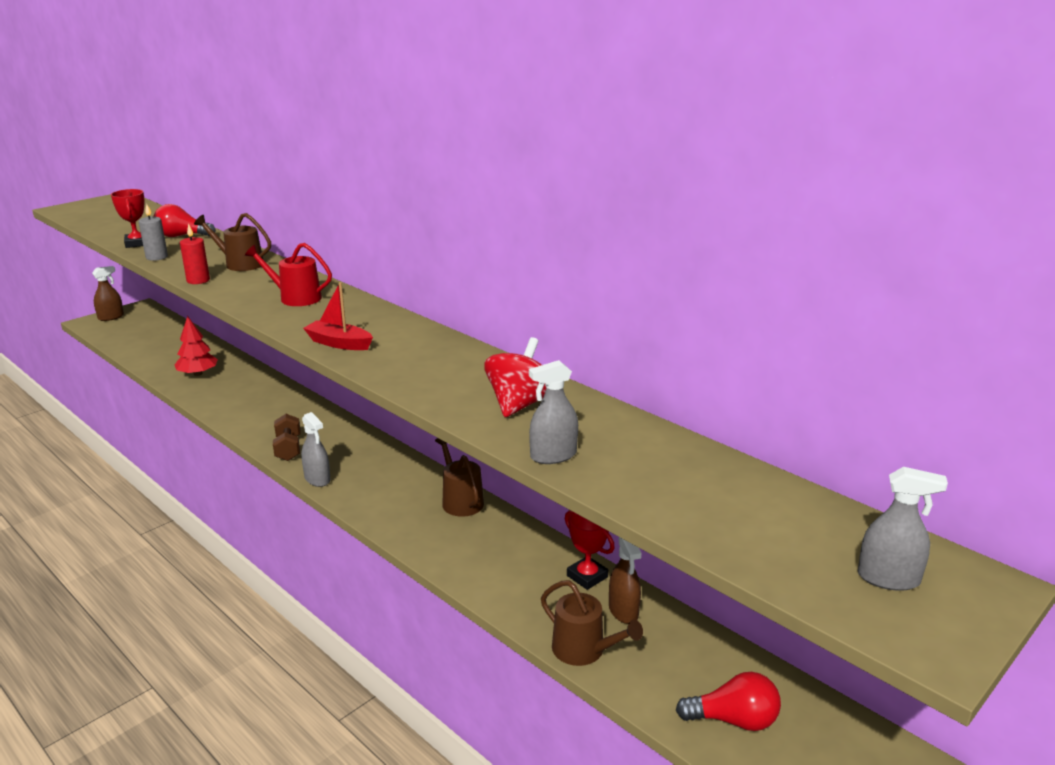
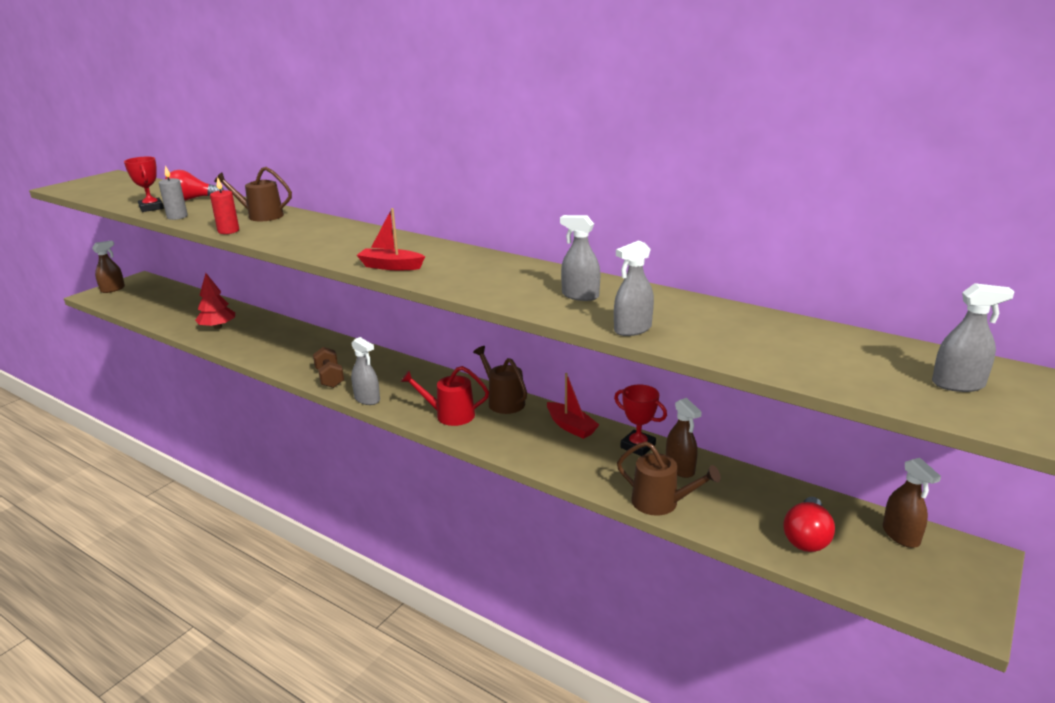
camera: 10 degrees left, 0 degrees up
(295, 298) = (329, 237): red watering can -> red watering can (450, 415)
(520, 404) = (580, 296): red spinning top -> grey spray bottle
(522, 542) = (571, 427): none -> red boat
(734, 720) = (806, 537): red light bulb -> red light bulb turned 120 degrees clockwise
(848, 735) = (900, 535): none -> brown spray bottle

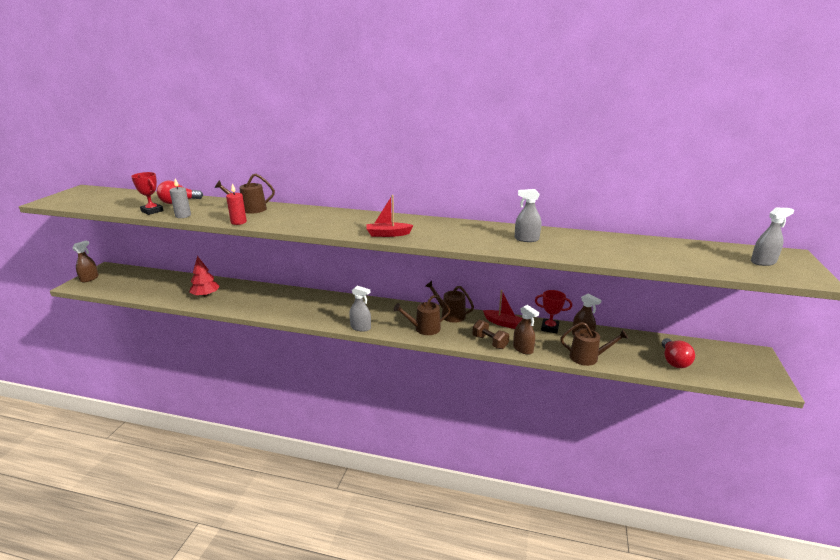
camera: 20 degrees left, 0 degrees up
(330, 378) = (322, 318): brown dumbbell -> brown dumbbell (489, 342)
(450, 415) = (424, 329): red watering can -> brown watering can
(632, 329) = (578, 255): grey spray bottle -> none
(900, 535) = (715, 350): brown spray bottle -> brown spray bottle (523, 349)

